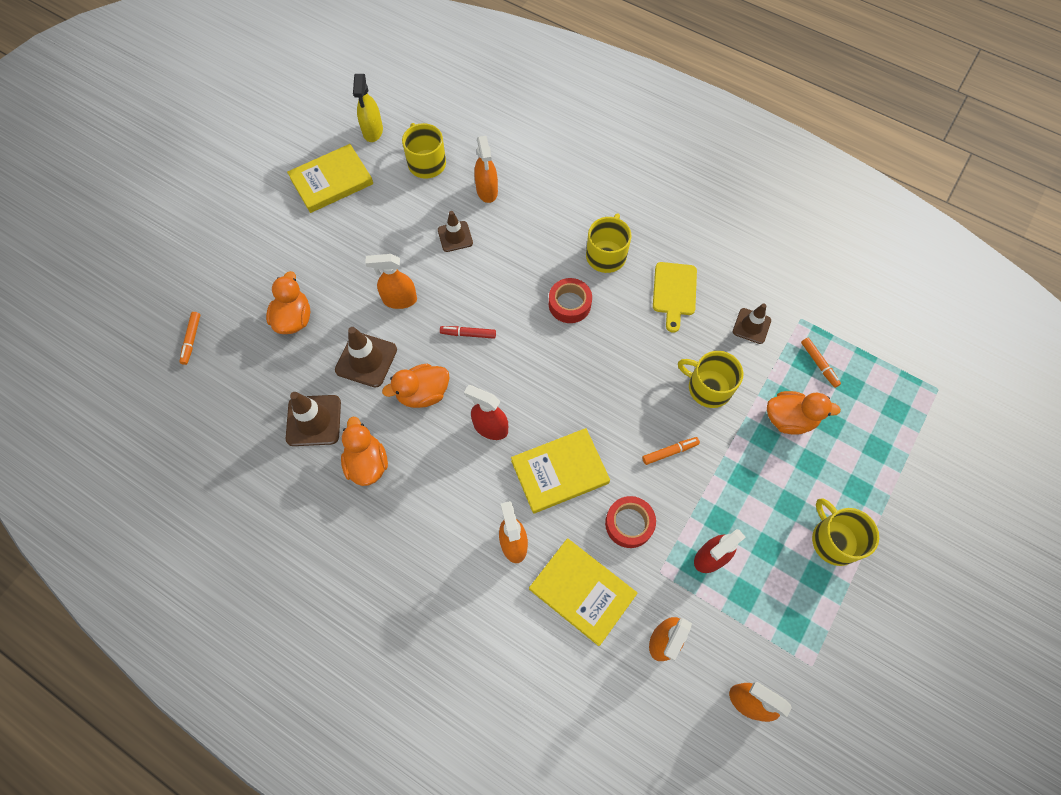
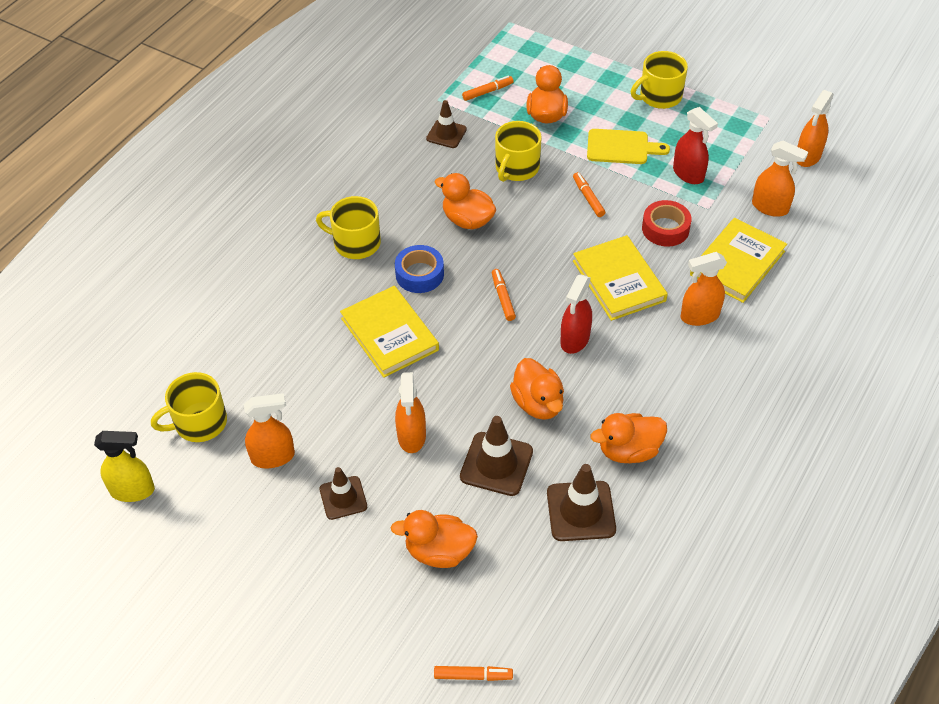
camera: 90 degrees left, 15 degrees down
(331, 181) = (216, 533): yellow book -> yellow book (389, 334)
(455, 236) = (320, 385): brown traffic cone -> brown traffic cone (343, 498)
(468, 334) = (459, 365): red marker -> none
(487, 191) = (253, 355): orange spray bottle -> orange spray bottle (273, 457)
(541, 370) = (503, 298): none -> orange marker
(569, 304) = (419, 274): red tape -> blue tape
(636, 343) = (467, 220): none -> orange duck
(674, 292) = (405, 189): yellow cutting board -> yellow cutting board (621, 147)

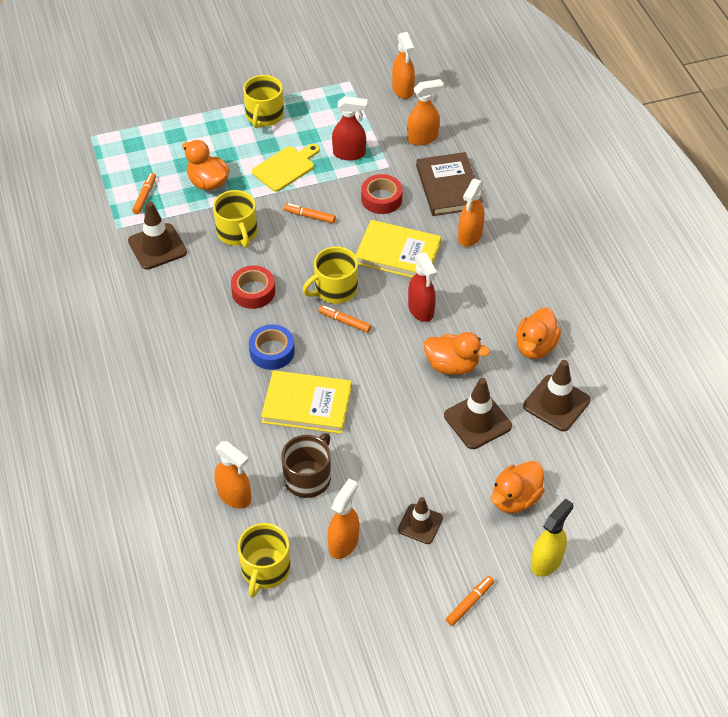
camera: 50 degrees left, 0 degrees up
(133, 490) = (285, 650): yellow spray bottle -> yellow spray bottle (546, 561)
(316, 387) = (308, 477): none -> brown mug
(356, 243) = (200, 367): yellow mug -> yellow mug (335, 289)
(411, 436) = (408, 451): orange spray bottle -> orange spray bottle (234, 496)
(446, 134) = (157, 247): brown traffic cone -> brown traffic cone, size x1.52
(467, 220) = (253, 292): orange duck -> red tape
(473, 676) = (623, 543): orange marker -> orange marker (470, 603)
(737, 263) = (449, 187): yellow book -> brown book

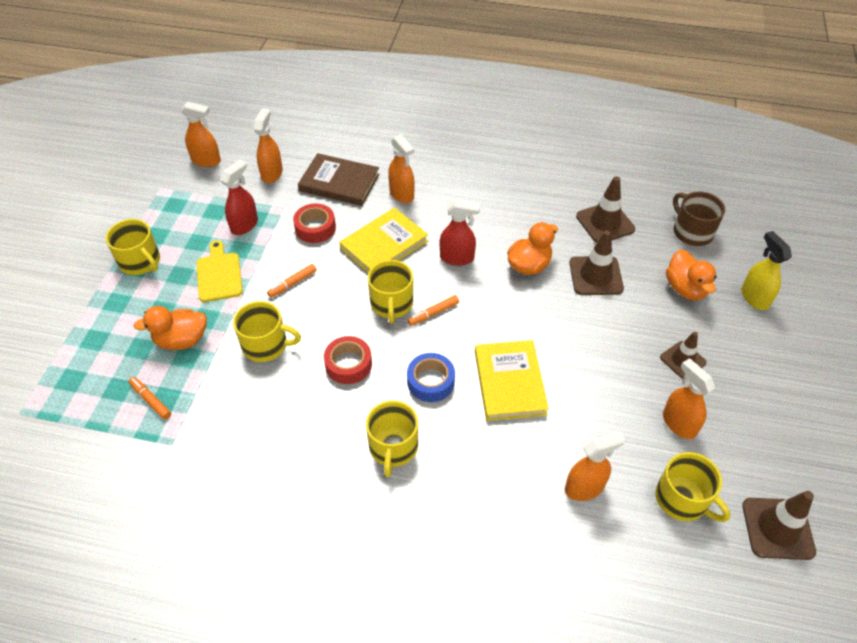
camera: 60 degrees left, 0 degrees up
(157, 247) = (227, 418): brown traffic cone -> brown traffic cone (777, 528)
(194, 356) = (393, 447): none -> yellow mug
(307, 404) = (509, 382): yellow book -> yellow book turned 45 degrees counterclockwise
(308, 477) = (593, 418): brown mug -> brown mug (692, 231)
(470, 603) = (776, 363): orange marker -> none
(535, 346) = (542, 209): orange duck -> none

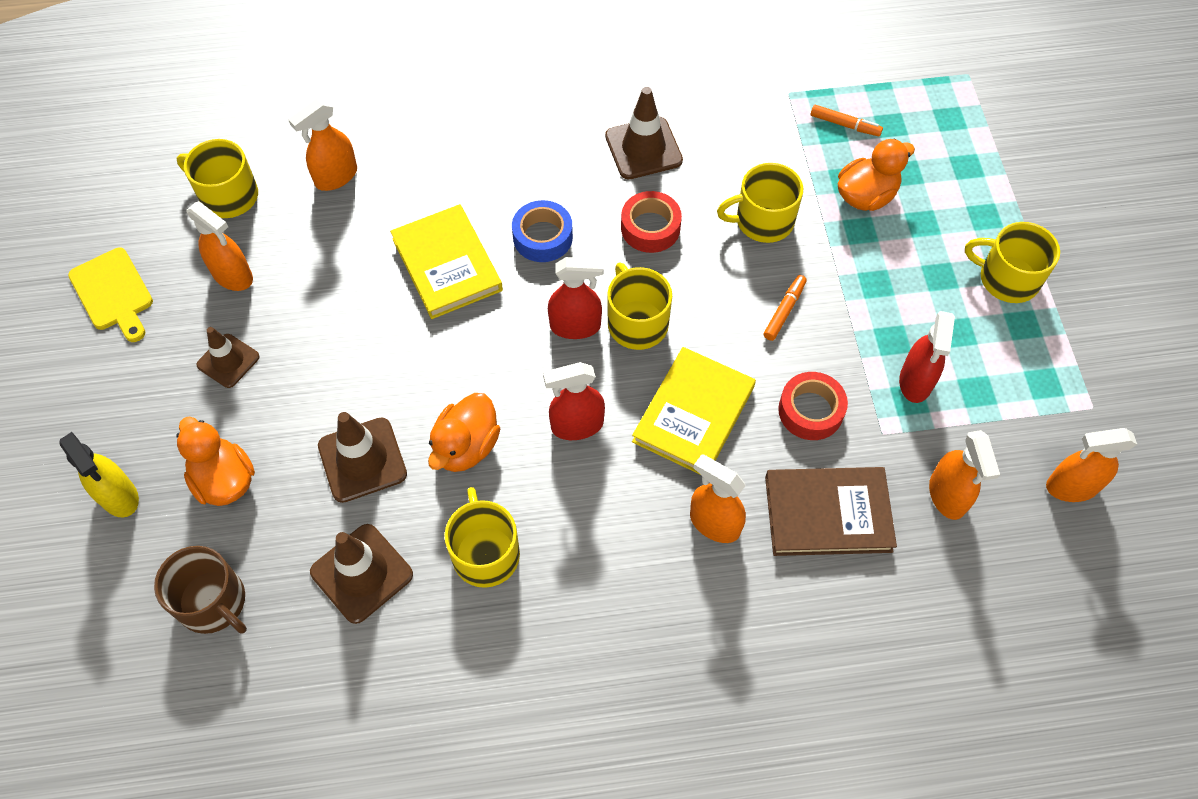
camera: 160 degrees right, 10 degrees up
(219, 274) = (890, 293): yellow cutting board -> yellow cutting board (113, 293)
(393, 447) = (555, 156): yellow mug -> yellow mug (485, 553)
(433, 313) = (575, 326): orange marker -> red spray bottle
(777, 528) = (125, 196): brown traffic cone -> brown traffic cone (643, 148)

